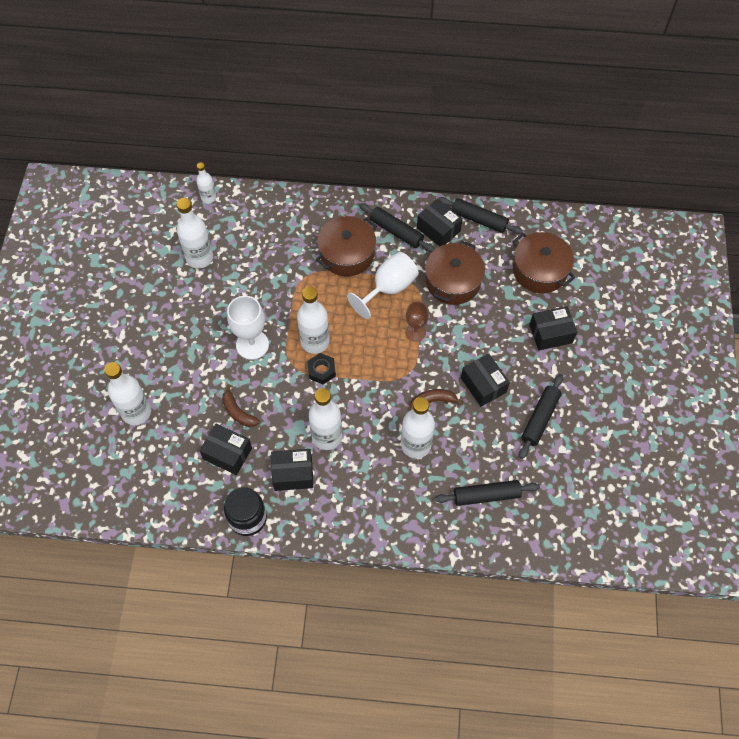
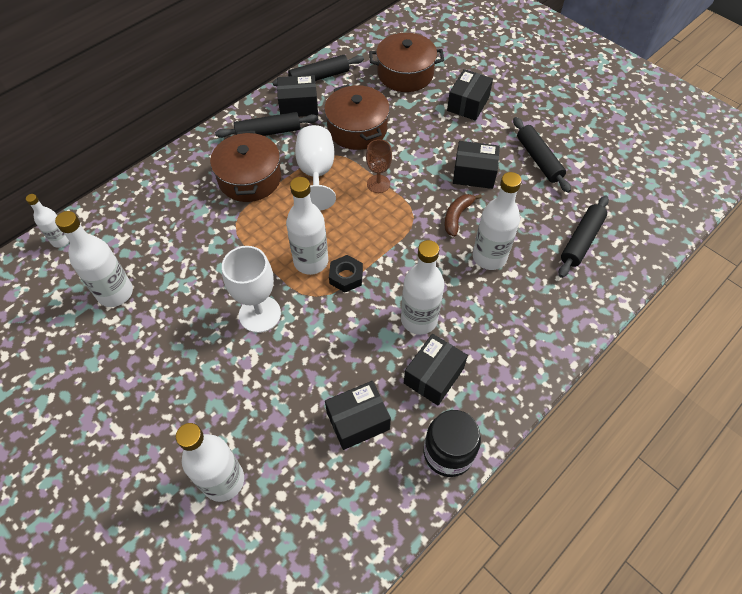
camera: 50 degrees left, 5 degrees down
(238, 412) = (320, 378): brown banana -> none

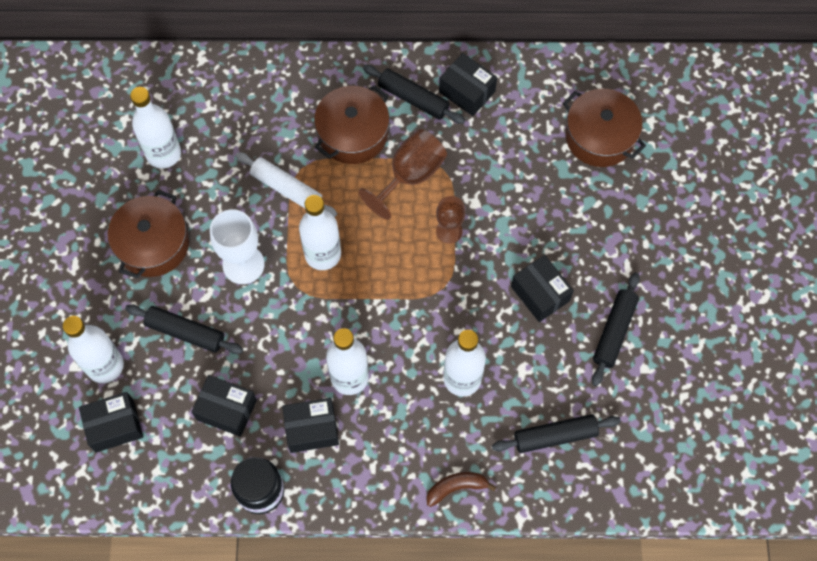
camera: 45 degrees right, 10 degrees up
(61, 240) = (166, 71): white bottle -> none
(239, 243) = (287, 188): none -> white rolling pin
(316, 173) = (410, 176): white goblet -> brown goblet
(319, 77) = (517, 75): black rolling pin -> black rolling pin (185, 332)
(346, 276) = (335, 291): black nut -> none
(357, 129) = (491, 160): brown pot -> brown pot (153, 244)
(457, 216) = (478, 320): brown banana -> brown banana (456, 487)
(468, 104) = (619, 219): black box -> black box (114, 426)

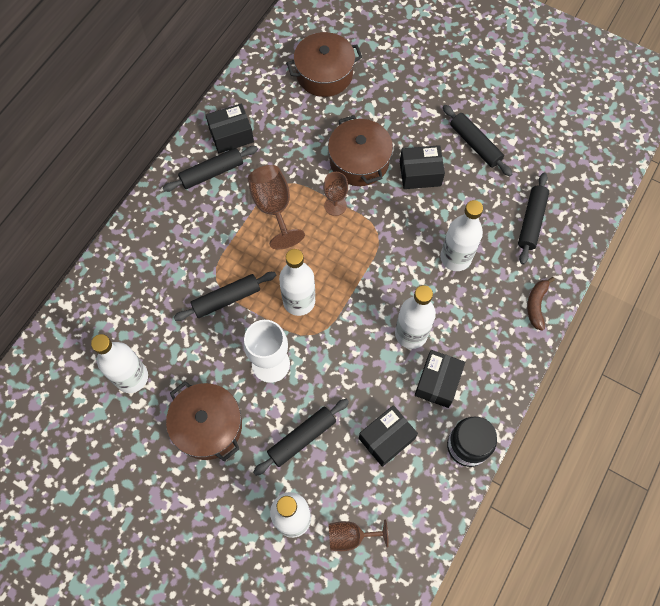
camera: 60 degrees left, 0 degrees up
(114, 426) = (350, 536): black box -> brown goblet
(287, 188) = (226, 299): white rolling pin -> black rolling pin
(353, 134) = (212, 228): brown pot -> brown pot (359, 161)

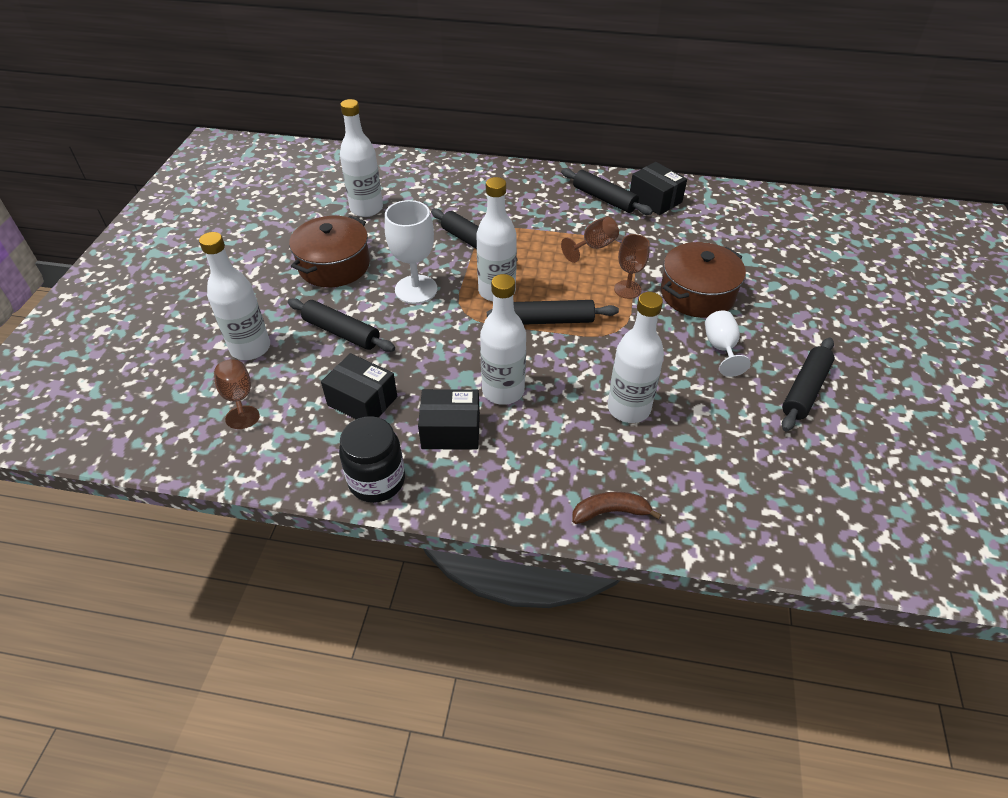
camera: 70 degrees right, 20 degrees down
(273, 208) = (593, 247): brown goblet -> brown goblet, size x0.64
(324, 74) = (784, 241): brown pot -> none
(420, 174) = (721, 348): black box -> white goblet
(531, 221) = (735, 477): black rolling pin -> black rolling pin (552, 320)

